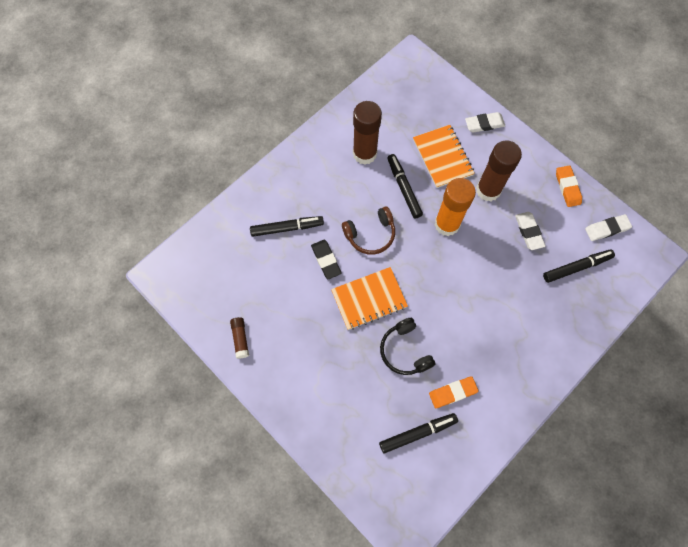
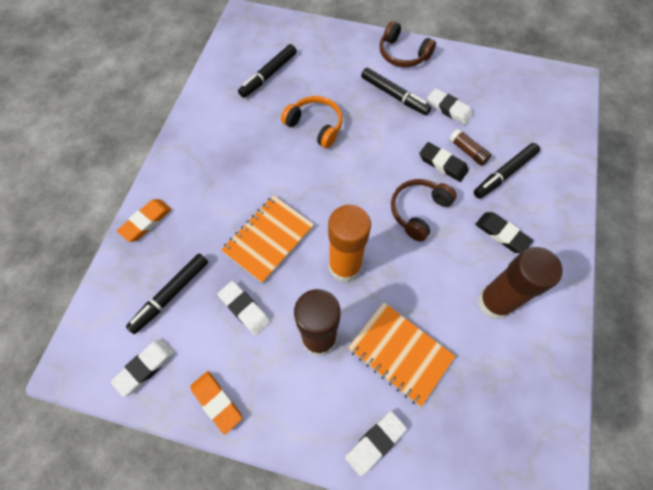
camera: 150 degrees right, 5 degrees down
(240, 339) = (461, 69): brown glue stick -> brown glue stick (467, 151)
(279, 386) = (402, 54): none -> brown headphones
(283, 305) = (449, 109): none -> white eraser
(325, 189) = (501, 234): none -> black eraser
(369, 299) = (376, 151): orange notebook -> orange notebook (268, 239)
(403, 188) = (419, 283): black marker -> black marker (394, 95)
(405, 351) = (315, 126): black headphones -> orange headphones
(452, 392) = (253, 115): orange eraser -> orange eraser (146, 222)

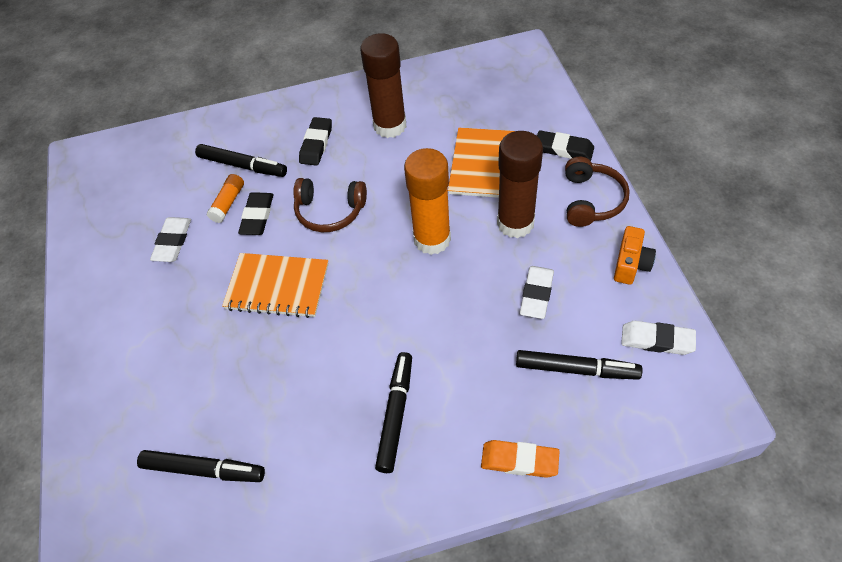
camera: 115 degrees left, 10 degrees down
(217, 402) = (631, 264): orange eraser -> orange camera
(268, 239) = (449, 319): orange notebook -> orange notebook (277, 287)
(315, 126) = (267, 360): orange headphones -> none
(375, 442) = (563, 149): white eraser -> black eraser
(394, 95) = (175, 302): black marker -> black marker (395, 414)
(402, 54) = (94, 326): brown headphones -> brown headphones (591, 200)
(467, 151) = (228, 203): brown glue stick -> orange glue stick

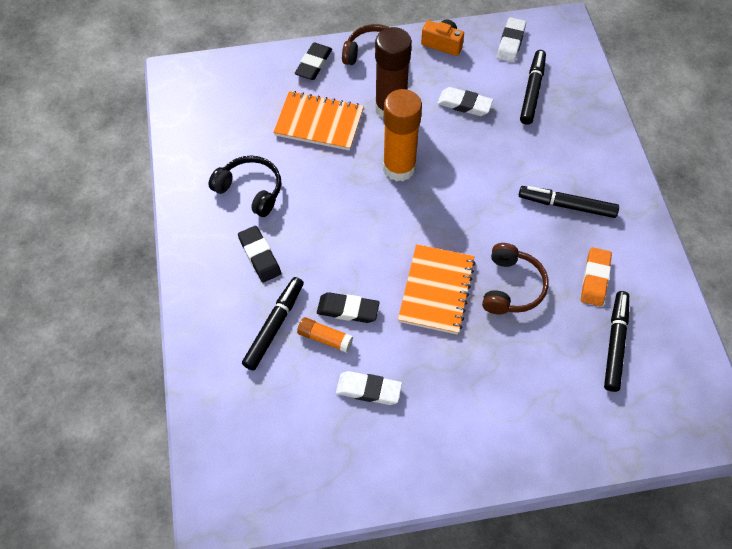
camera: 90 degrees left, 5 degrees up
(316, 144) = (259, 256): black eraser -> black eraser turned 45 degrees clockwise
(330, 211) = (352, 246): brown headphones -> brown headphones (511, 287)
(390, 126) = (250, 190): brown glue stick -> black headphones
(519, 460) = (603, 134): orange eraser -> orange eraser (595, 279)

